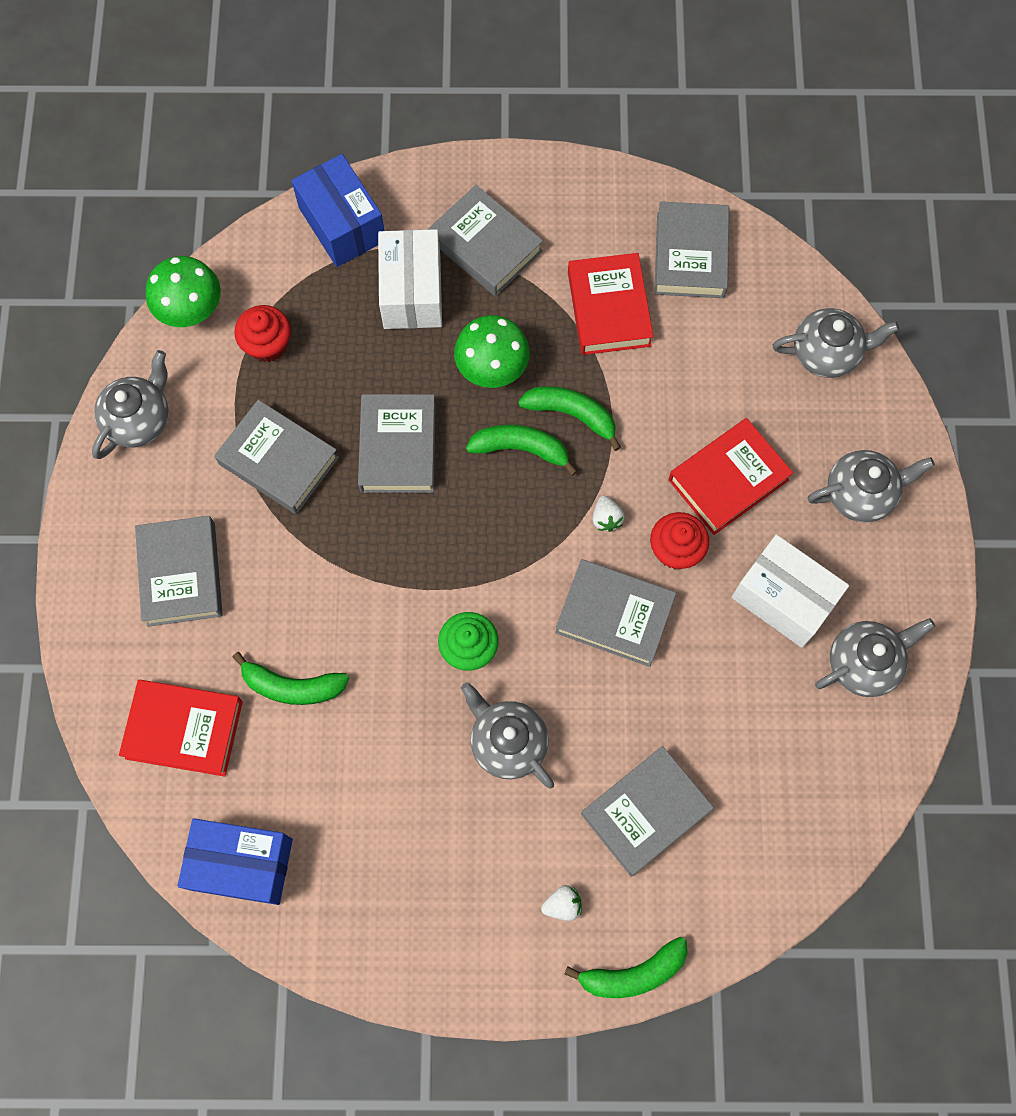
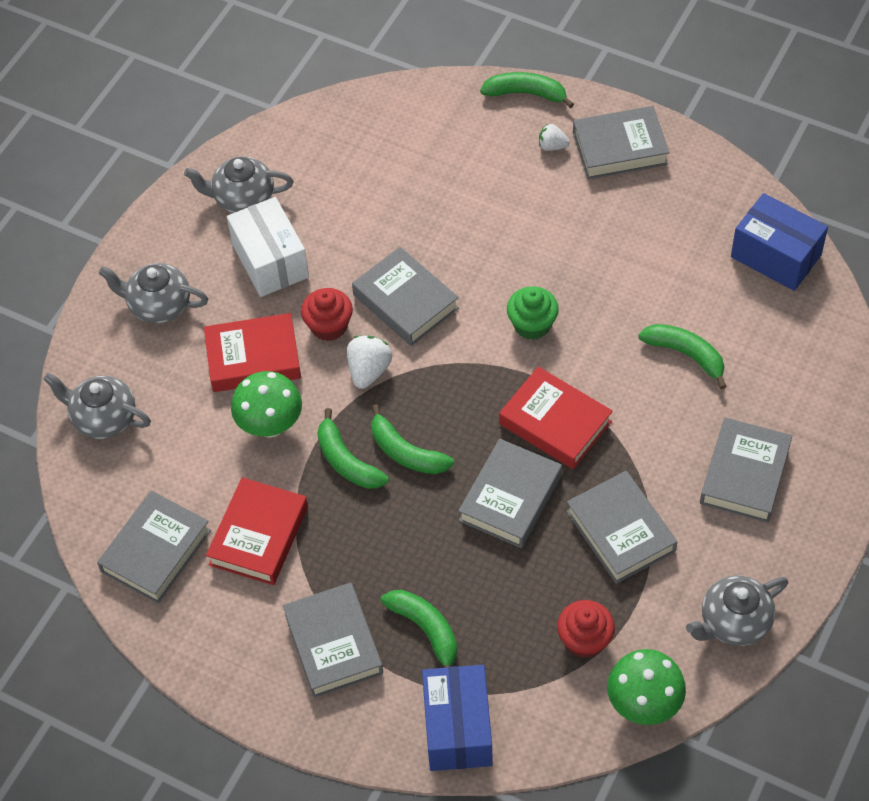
camera: 150 degrees left, 15 degrees down
(184, 729) = (786, 359): red book -> red book (555, 423)
(412, 292) = (426, 630): white box -> green banana
(492, 370) = (393, 527): green mushroom -> green mushroom (270, 425)
(507, 742) = (537, 253): grey teapot -> none
(606, 518) = (369, 370): white strawberry -> white strawberry, size x1.59
(645, 812) = (461, 174): grey book -> grey book (620, 148)

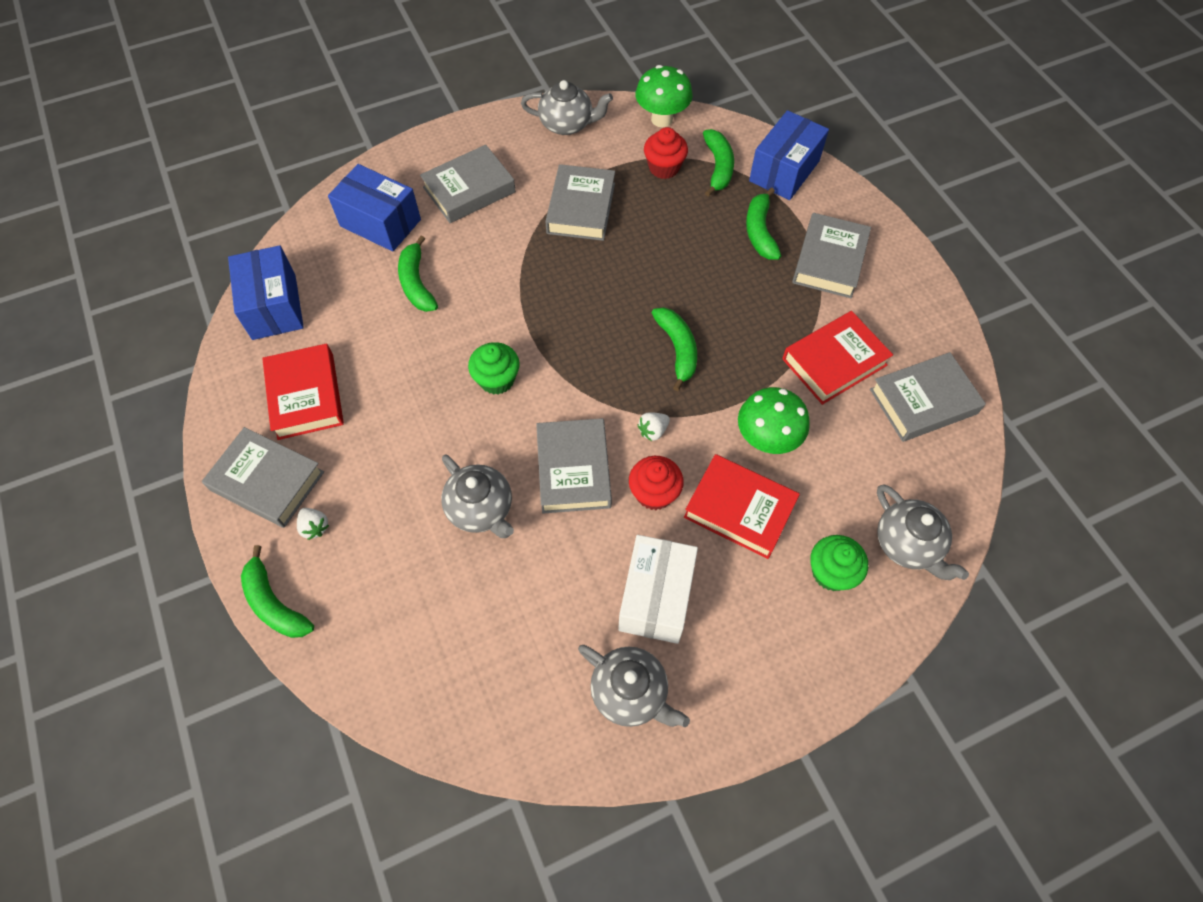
camera: 145 degrees left, 5 degrees up
(152, 360) = (831, 572): none -> green cupcake
(158, 305) = (791, 626): grey teapot -> grey teapot (481, 509)
(347, 461) = (727, 372): green banana -> green banana (718, 167)
(369, 370) = (653, 431): white strawberry -> white strawberry, size x0.63
(510, 498) = (632, 272): grey book -> none
(555, 423) = (553, 299): red book -> red book (306, 396)
(783, 385) = (380, 223): none -> blue box

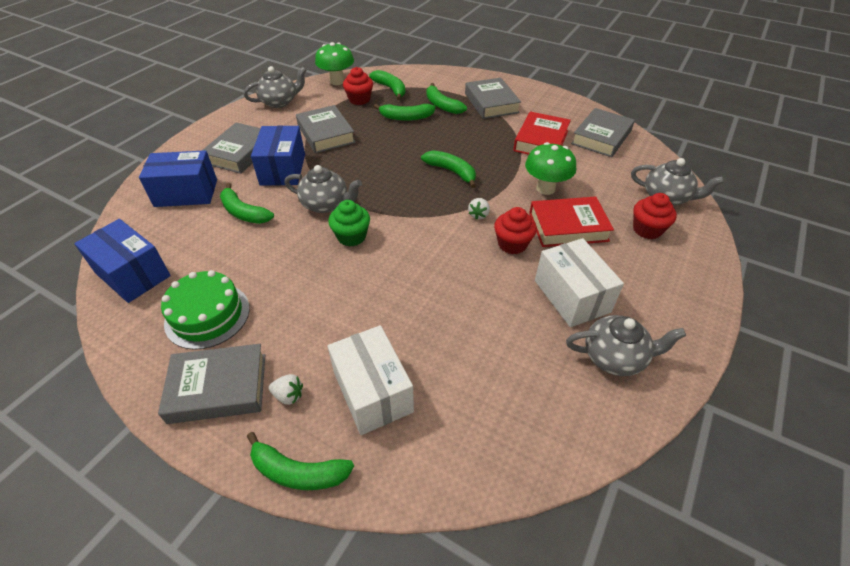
camera: 35 degrees left, 15 degrees down
(306, 396) = (207, 315): red book -> green cake
(383, 571) = (373, 392): none -> white box
(481, 509) = (410, 312): grey teapot -> grey teapot (326, 204)
(573, 469) = (450, 258): grey book -> none
(696, 229) = (406, 117): none -> green banana
(784, 171) = (428, 78): blue box -> blue box (283, 169)
(831, 572) = (647, 229): green cupcake -> red cupcake

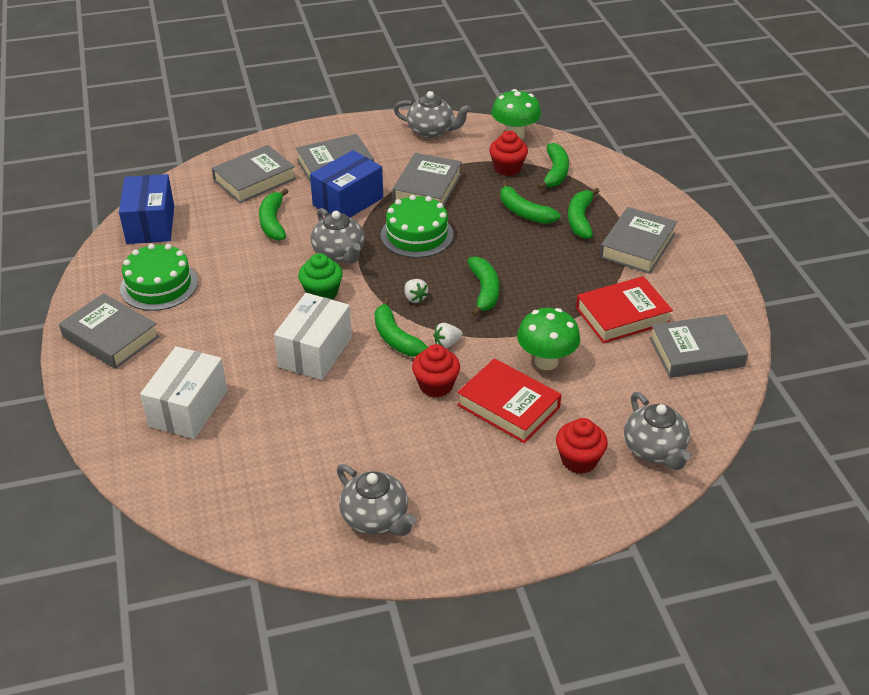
camera: 45 degrees right, 5 degrees down
(186, 193) = (254, 179): blue box -> grey book
(288, 395) = (140, 372): white strawberry -> white strawberry (415, 298)
(298, 471) = (92, 417): green banana -> green banana (396, 338)
(361, 164) = (417, 235): none -> green cake
(571, 296) = (417, 456): white box -> white box (315, 352)

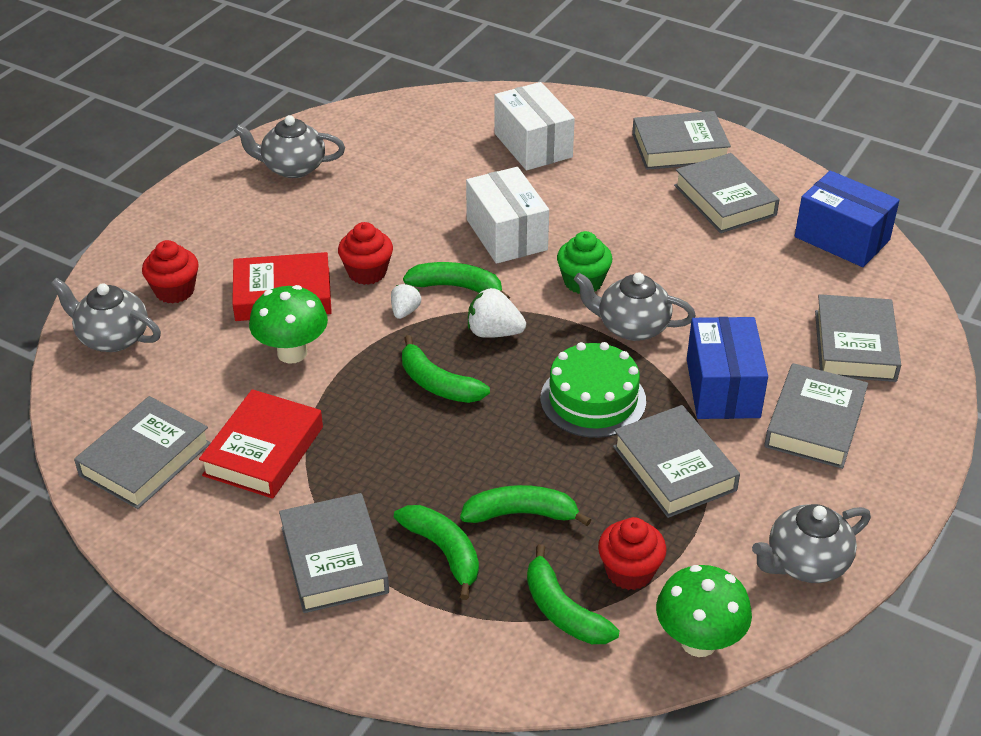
camera: 135 degrees right, 0 degrees up
(159, 285) = (724, 200): green cake -> grey book
(273, 222) = (748, 315): green banana -> none
(415, 298) = (494, 332): white strawberry -> white strawberry, size x1.59

